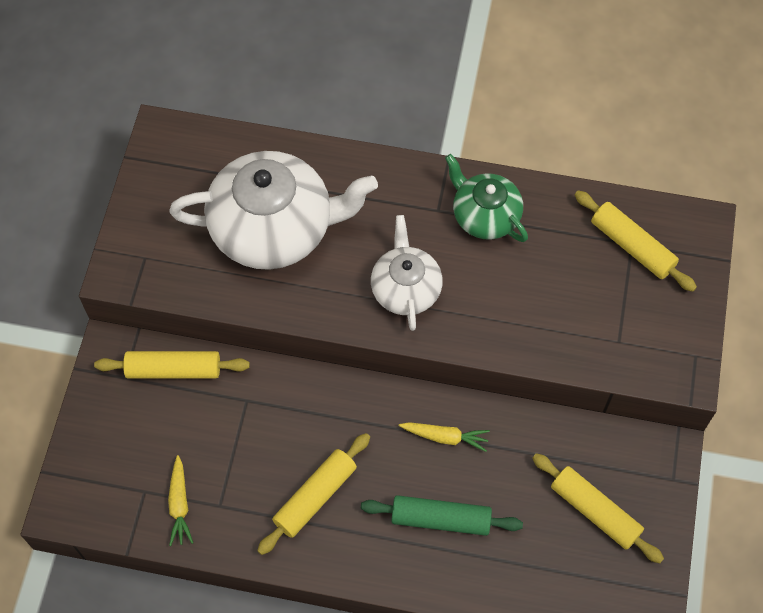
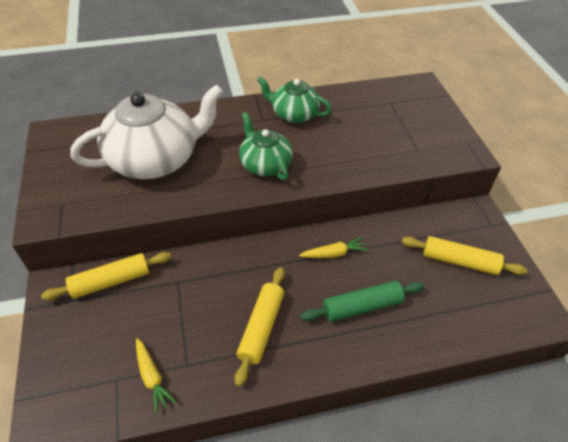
camera: 25 degrees left, 15 degrees down
(405, 288) = (265, 164): white teapot -> green teapot
(632, 246) = (391, 104): yellow rolling pin -> none

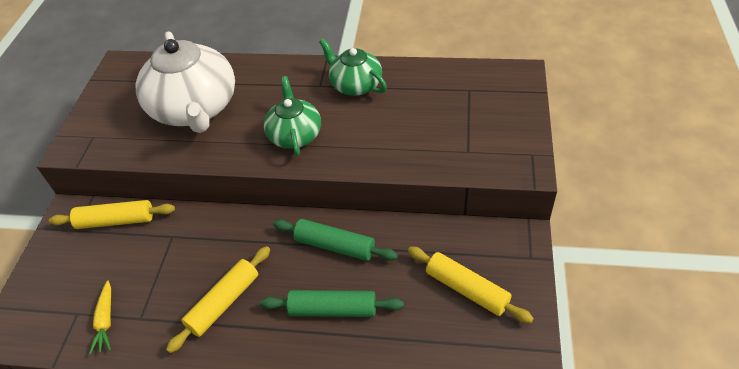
camera: 25 degrees right, 0 degrees up
(155, 159) = (195, 109): white teapot -> white teapot turned 75 degrees clockwise
(334, 253) = (335, 246): yellow carrot -> green rolling pin

